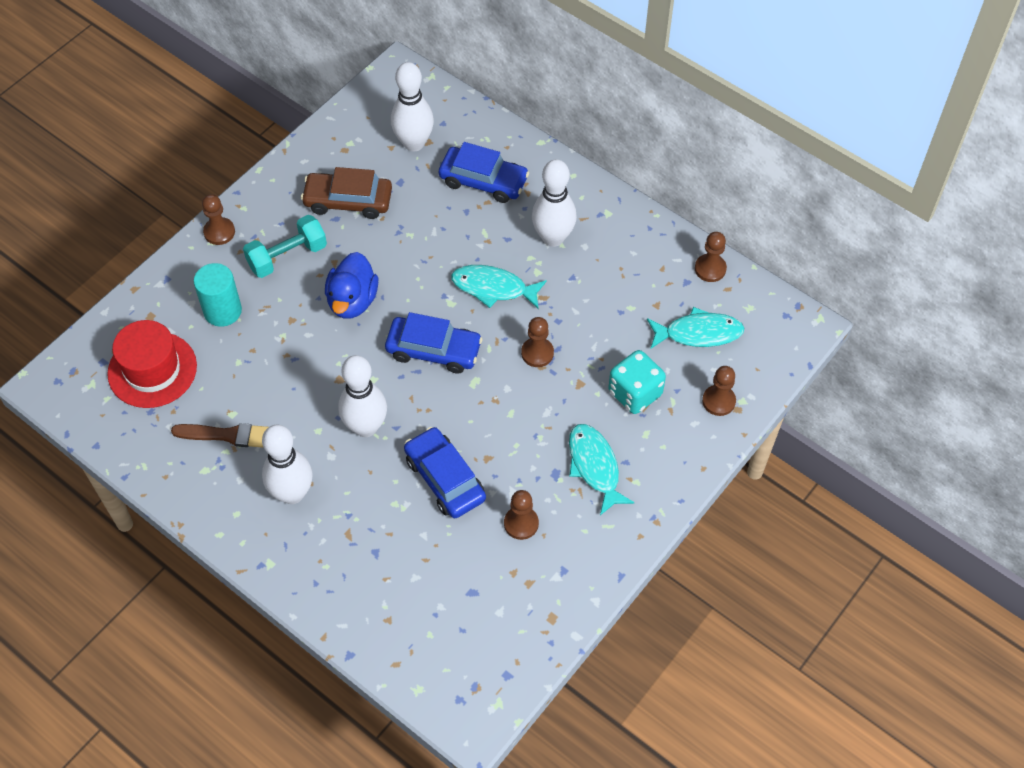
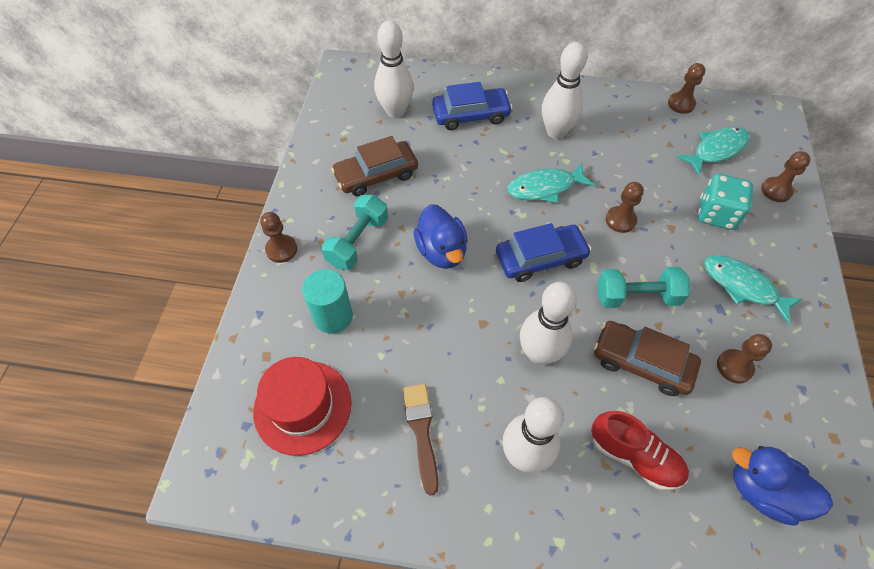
camera: 30 degrees left, 0 degrees up
(227, 435) = (421, 431): brown brush -> brown brush turned 75 degrees counterclockwise
(376, 540) = (634, 456): none -> red shoe
(445, 478) = (642, 362): blue car -> brown car
(454, 618) = (763, 491): none -> blue duck
(490, 425) = (637, 296): none -> turquoise dumbbell

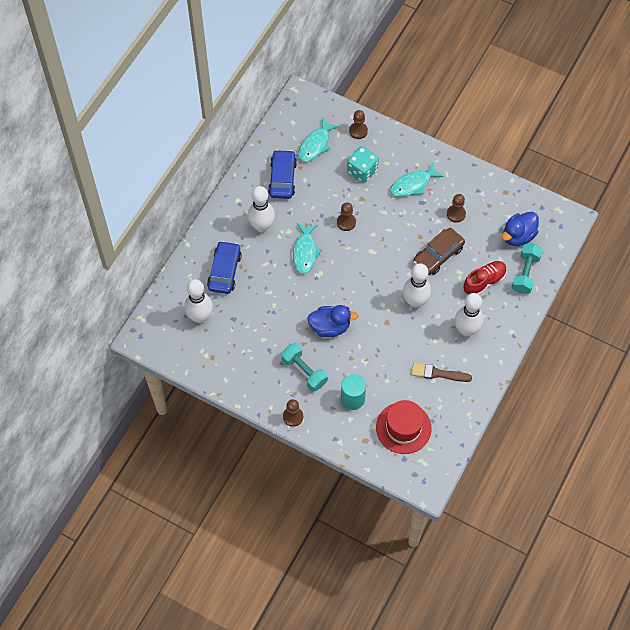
camera: 70 degrees left, 5 degrees up
(376, 175) = (254, 346): brown car -> none
(540, 258) = (356, 276): blue car -> blue car (282, 178)
(637, 296) = (399, 238): turquoise dumbbell -> turquoise dumbbell (525, 273)
(681, 104) = (269, 143): brown pawn -> none
(716, 150) = (315, 145): turquoise fish -> turquoise fish turned 135 degrees counterclockwise

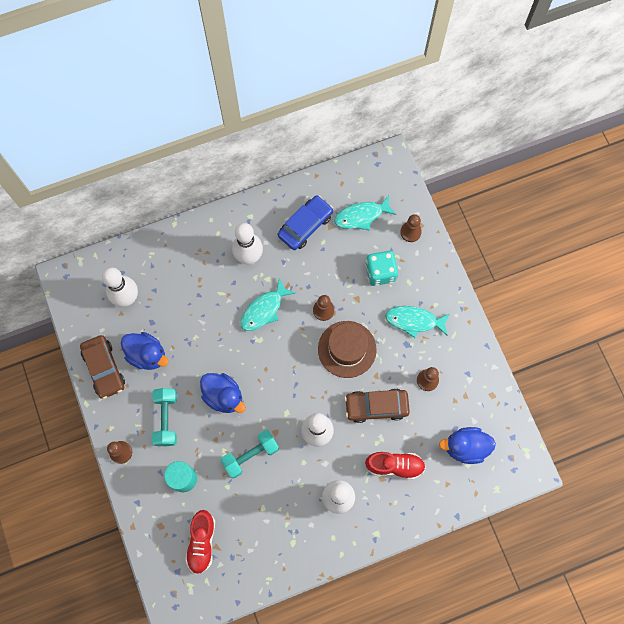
camera: 40 degrees right, 10 degrees up
(224, 271) = (182, 273): blue car -> none
(228, 374) = (104, 368): none -> brown car
(251, 342) = (147, 355): none -> blue duck
(385, 235) = (347, 349): none -> brown hat
(403, 428) = (202, 542): red hat -> red shoe
(438, 373) = (276, 518): brown brush -> none
(525, 273) = (439, 489): turquoise dumbbell -> turquoise dumbbell (250, 455)

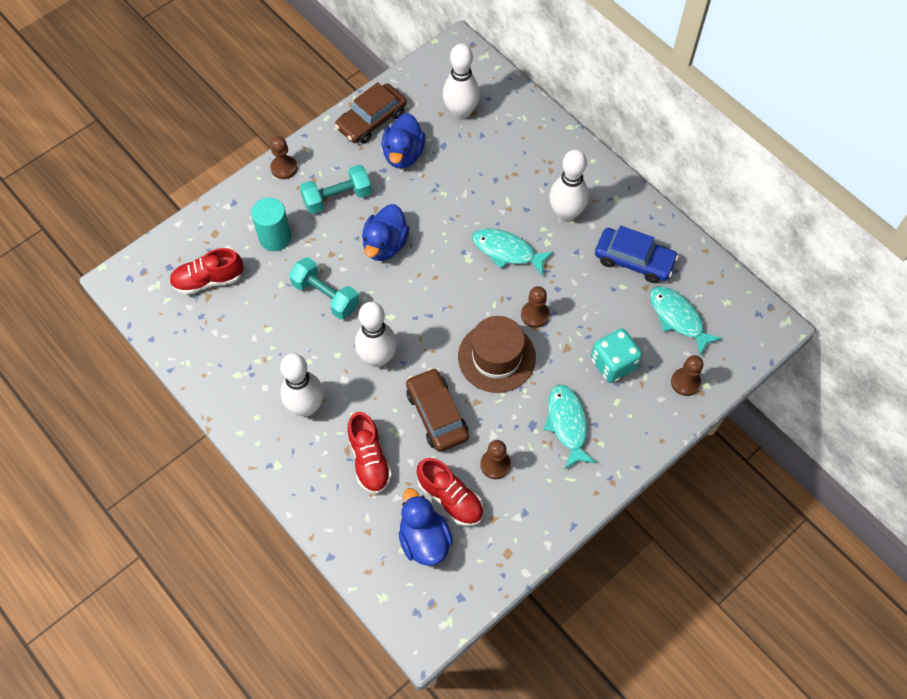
camera: 70 degrees right, 10 degrees down
(441, 419) = (450, 498): none -> red shoe

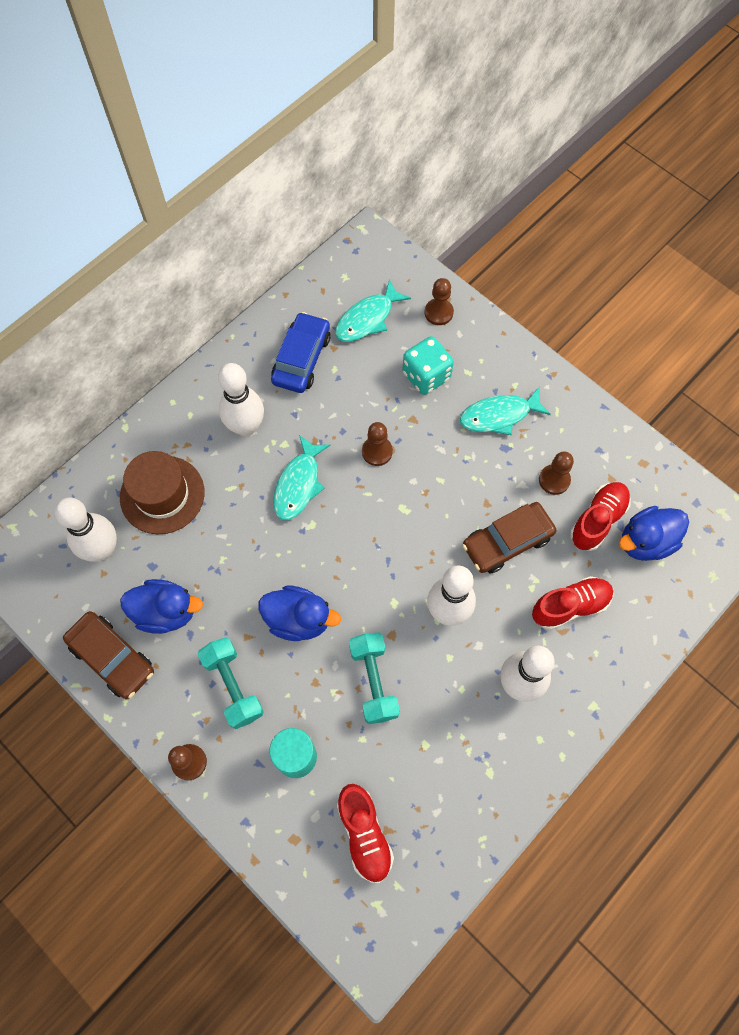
camera: 95 degrees left, 5 degrees up
(325, 296) = (373, 681): turquoise dumbbell -> turquoise dumbbell turned 45 degrees counterclockwise
(496, 357) = (432, 486): brown hat -> brown hat (162, 494)

